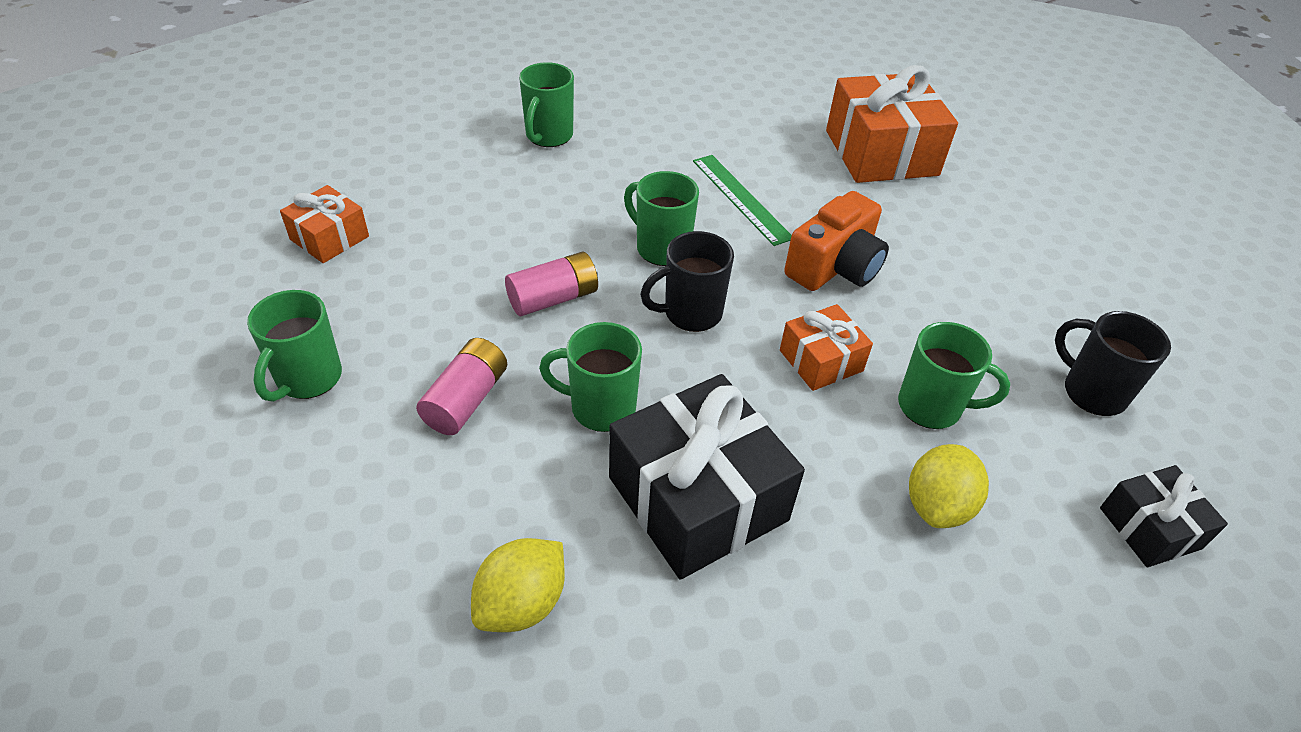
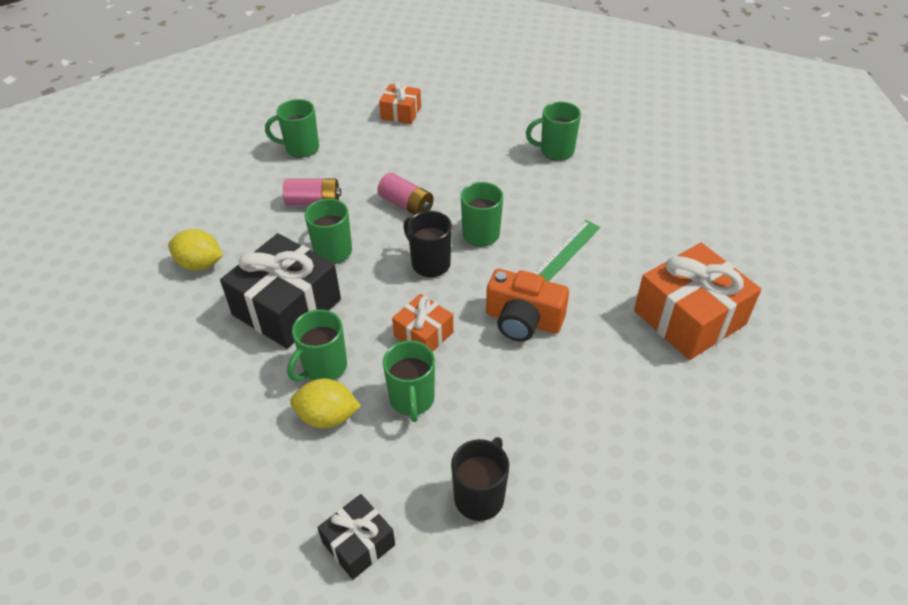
camera: 70 degrees right, 0 degrees up
(843, 485) = (323, 367): none -> green mug

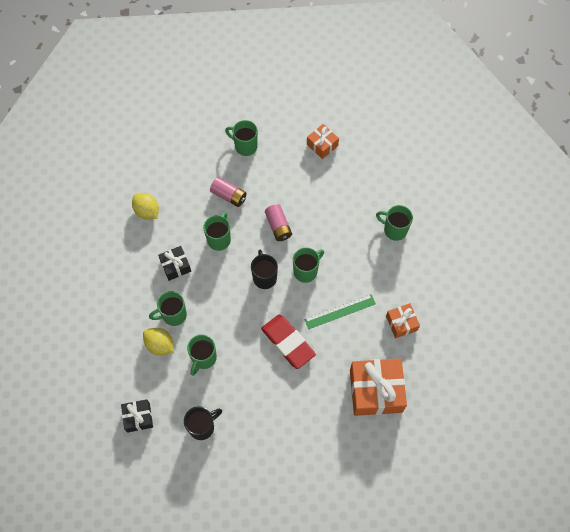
camera: 30 degrees right, 20 degrees up
(287, 307) = (175, 266): black gift -> black gift, size x0.53
(423, 334) = (232, 322): orange gift -> orange gift (401, 323)
(523, 320) = (288, 342): orange camera -> red eraser

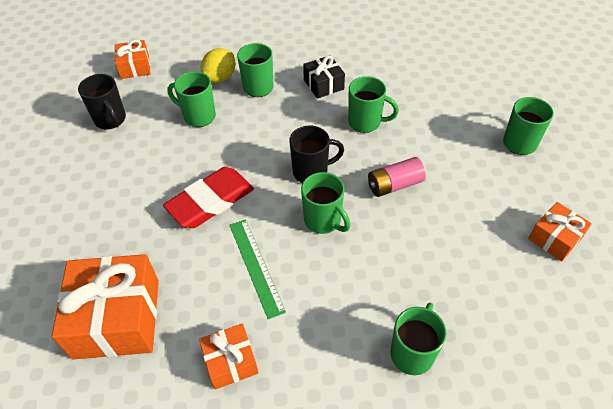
camera: 90 degrees right, 15 degrees down
(138, 417) = (135, 67): black gift -> orange gift
(147, 211) = (396, 56): yellow lemon -> none
(229, 196) = (434, 129): pink battery -> none

